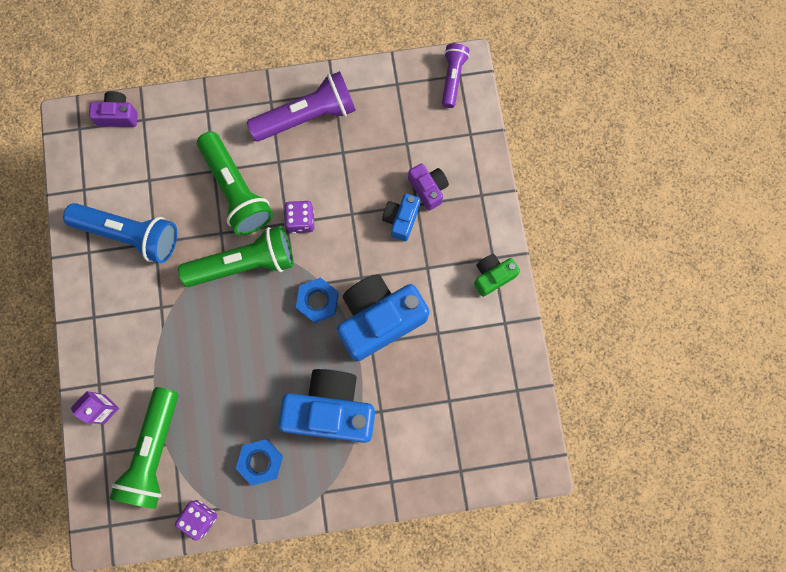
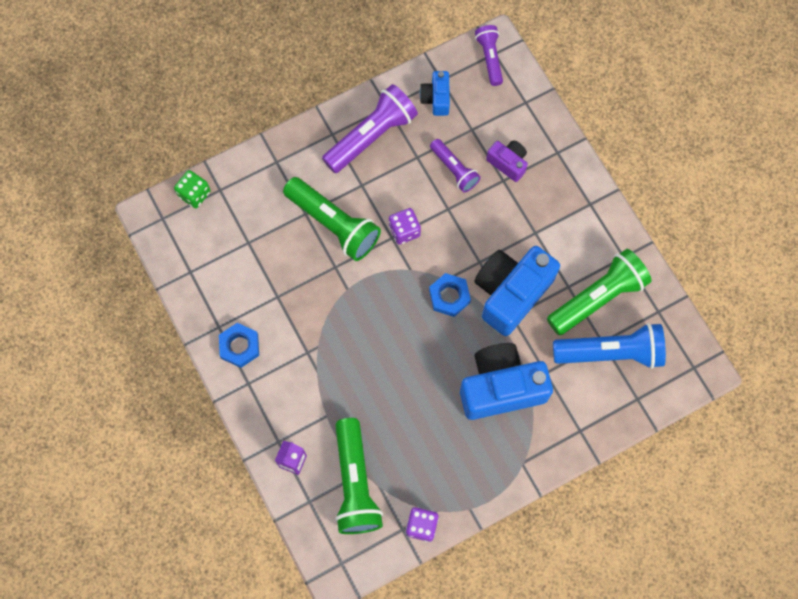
camera: 20 degrees left, 5 degrees down
(118, 115) = (194, 194): purple camera -> green dice
(129, 235) = (251, 298): blue flashlight -> blue flashlight (610, 353)
(244, 264) = (368, 287): green flashlight -> green flashlight (598, 298)
(260, 462) = (456, 456): blue nut -> blue nut (239, 346)
(373, 177) = (454, 170): none -> purple flashlight
(401, 219) = (495, 198): blue camera -> blue camera (436, 98)
(492, 276) = (596, 220): green camera -> none

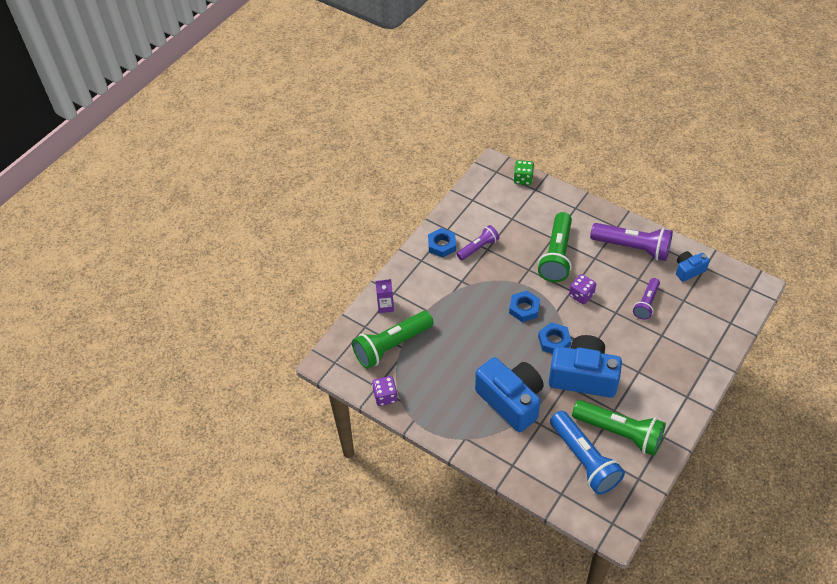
camera: 65 degrees right, 20 degrees down
(387, 303) = (524, 308): none -> blue nut
(490, 58) = (744, 287): purple flashlight -> purple flashlight (478, 248)
(508, 163) = (676, 332): purple camera -> none

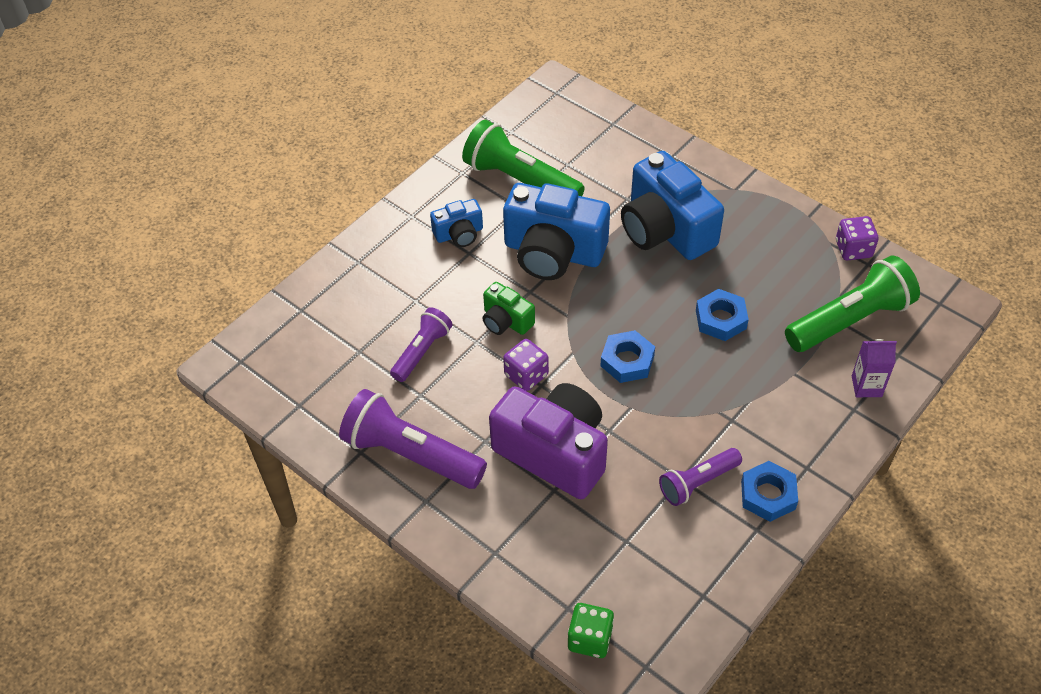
camera: 175 degrees left, 0 degrees up
(554, 341) = (587, 305): blue nut -> blue nut (721, 319)
(556, 255) = (554, 452): green flashlight -> purple camera
(584, 460) = (576, 155): blue flashlight -> none
(601, 327) = (506, 321): none -> green camera
(688, 270) = (328, 402): blue camera -> blue camera (459, 234)

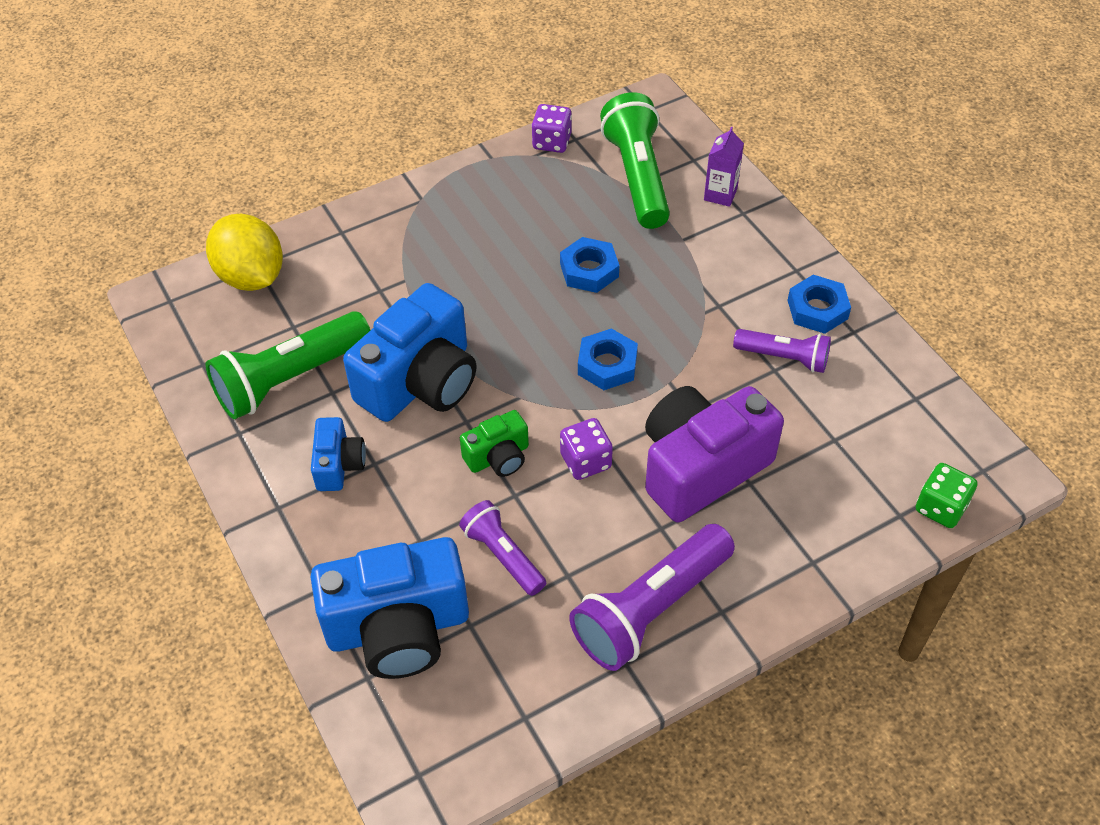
camera: 70 degrees left, 0 degrees up
(601, 124) = (251, 276): none -> yellow lemon
(665, 229) = (444, 273): blue camera -> blue camera (398, 627)
(697, 482) = (784, 358): purple flashlight -> purple flashlight turned 60 degrees counterclockwise

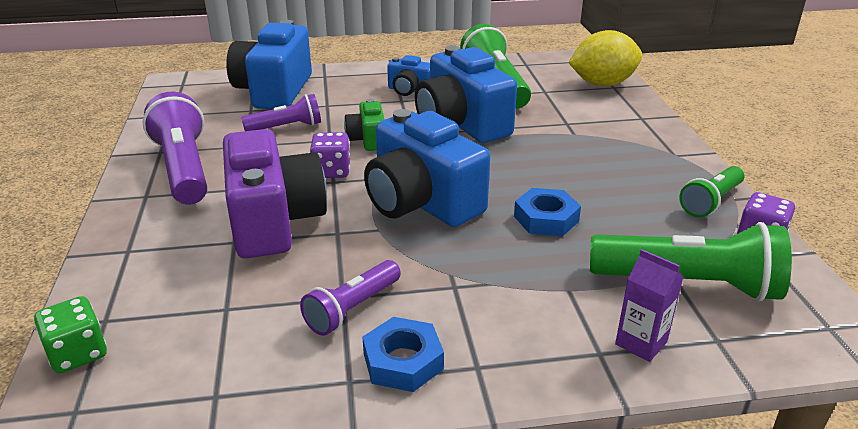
camera: 110 degrees right, 20 degrees down
(504, 171) = (710, 201): none -> green flashlight
(607, 364) = (422, 202): blue nut -> blue camera

